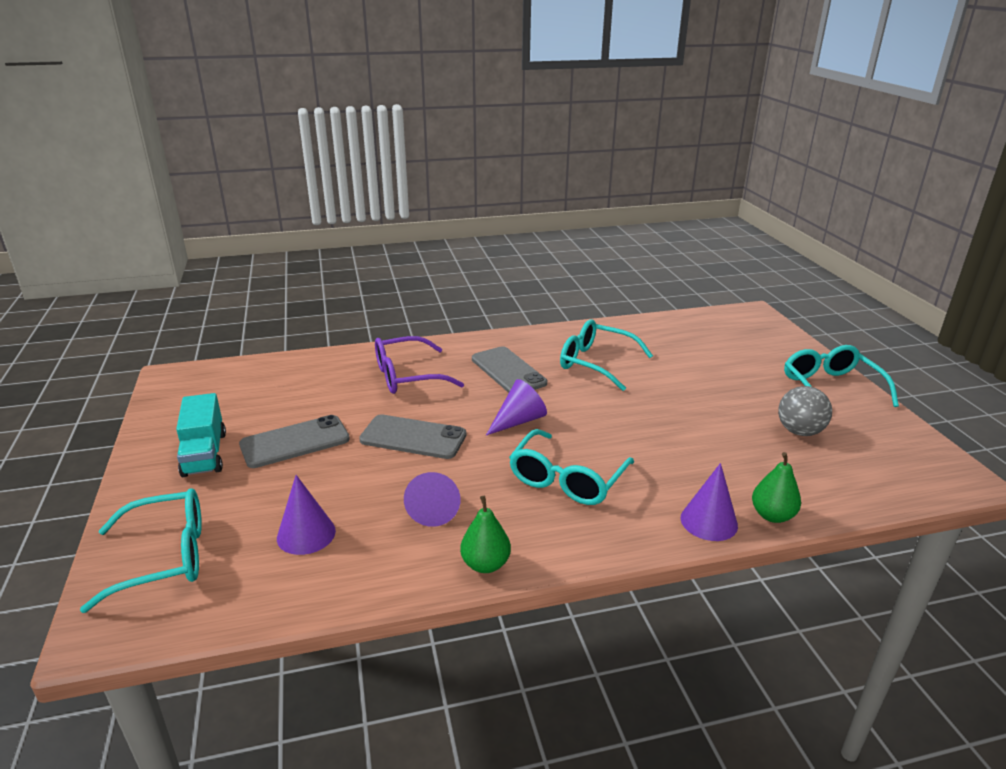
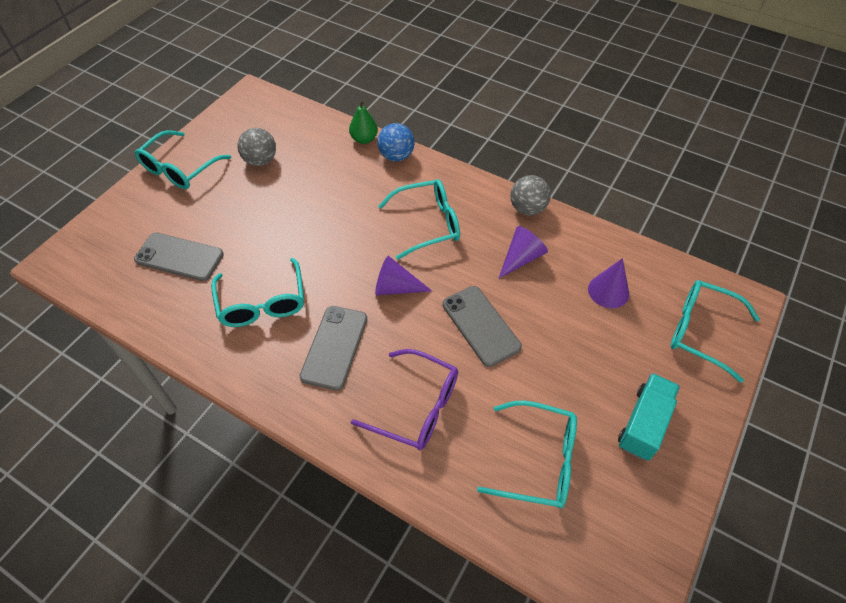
camera: 135 degrees left, 25 degrees up
(286, 396) = (539, 460): none -> turquoise glasses
(295, 442) = (567, 385): grey phone -> grey phone (179, 257)
(485, 564) = (527, 209): green pear -> grey ball
(709, 521) = (396, 156): purple cone -> blue ball

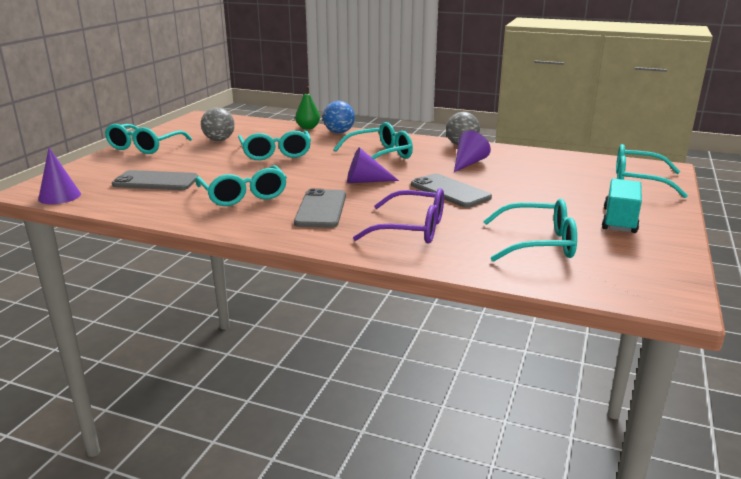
camera: 10 degrees left, 30 degrees down
(315, 204) = (276, 153): none -> turquoise glasses
(608, 291) = (550, 171): purple cone -> purple cone (59, 196)

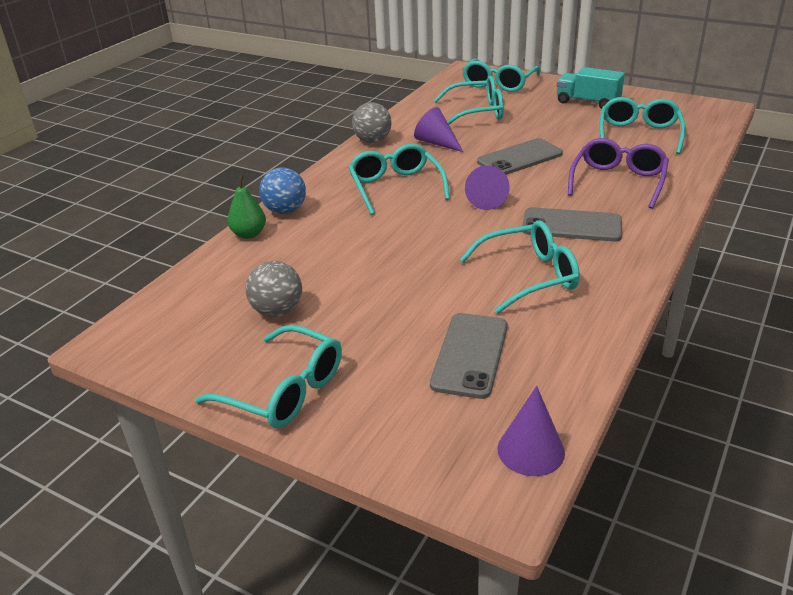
camera: 80 degrees left, 10 degrees up
(276, 153) = (365, 258): turquoise glasses -> turquoise glasses (477, 112)

